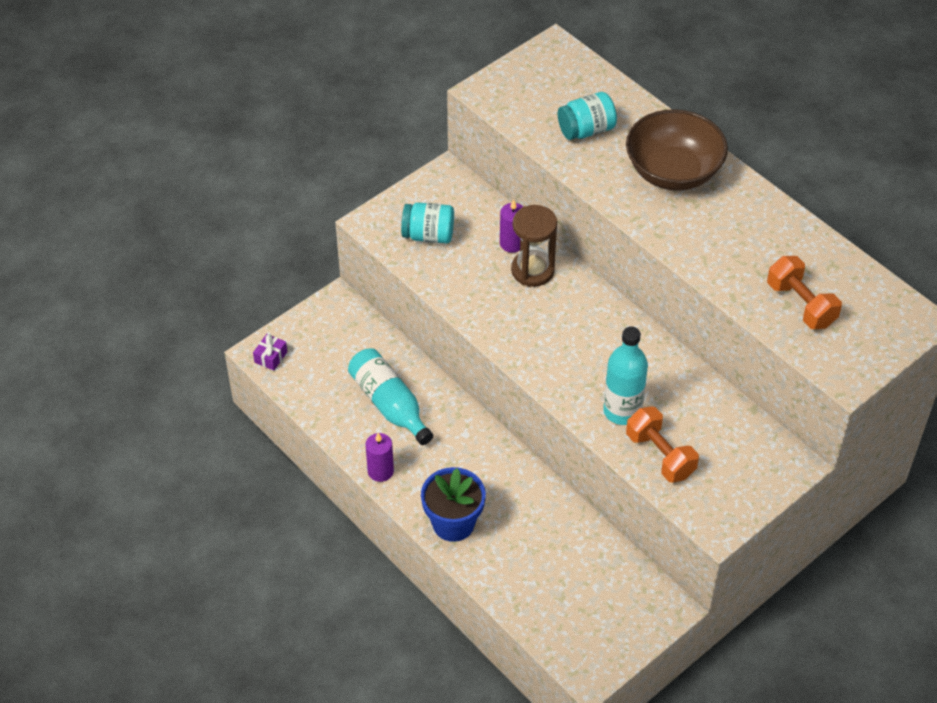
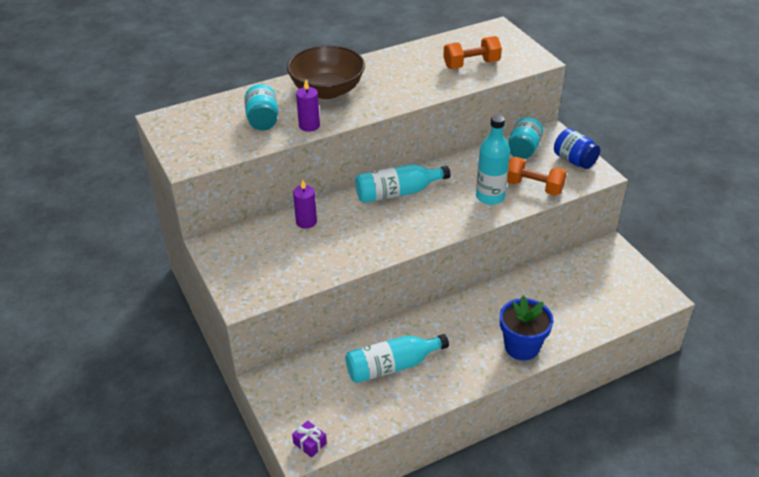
camera: 75 degrees left, 10 degrees down
(380, 471) = (460, 384): purple candle -> purple candle (309, 125)
(428, 235) = (274, 267): turquoise jar -> turquoise jar (523, 150)
(532, 270) = (339, 216): brown hourglass -> none
(596, 316) = (398, 193): none -> turquoise bottle
(660, 455) = (533, 187): orange dumbbell -> orange dumbbell turned 45 degrees clockwise
(738, 496) = (574, 160): none -> blue jar

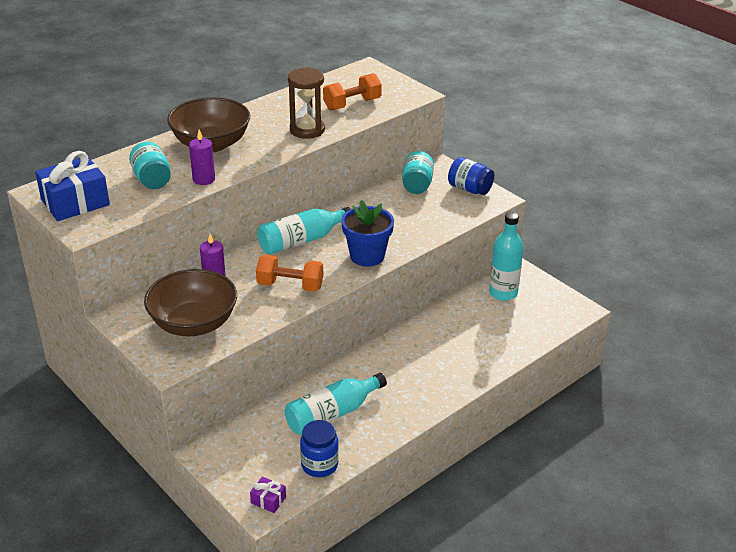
camera: 15 degrees left, 5 degrees down
(188, 134) = (75, 202): none -> blue gift
(275, 262) = (194, 323): none -> brown bowl
(366, 416) = (319, 465): none -> blue jar
(420, 86) = (307, 130): none -> brown hourglass
(490, 197) = (397, 232): turquoise bottle -> turquoise bottle (503, 293)
(521, 347) = (457, 375): blue flower pot -> blue flower pot (367, 256)
(533, 187) = (437, 218): orange dumbbell -> orange dumbbell (290, 286)

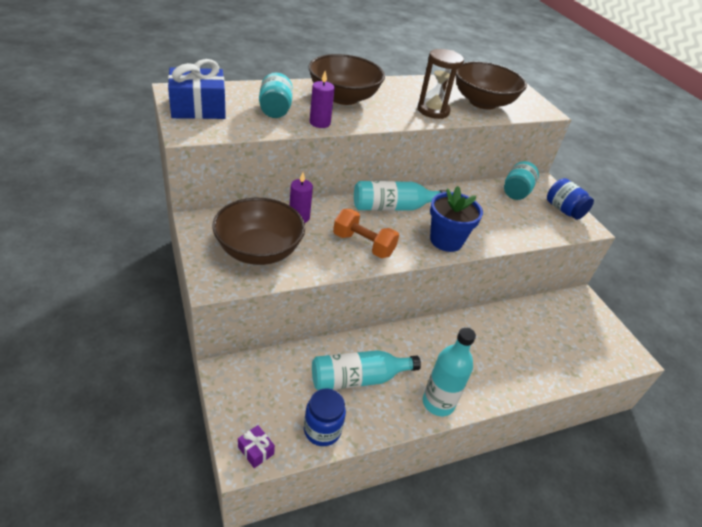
camera: 15 degrees right, 5 degrees up
(352, 104) = (482, 102): orange dumbbell -> brown bowl
(503, 293) = (562, 314): turquoise bottle -> turquoise bottle (438, 403)

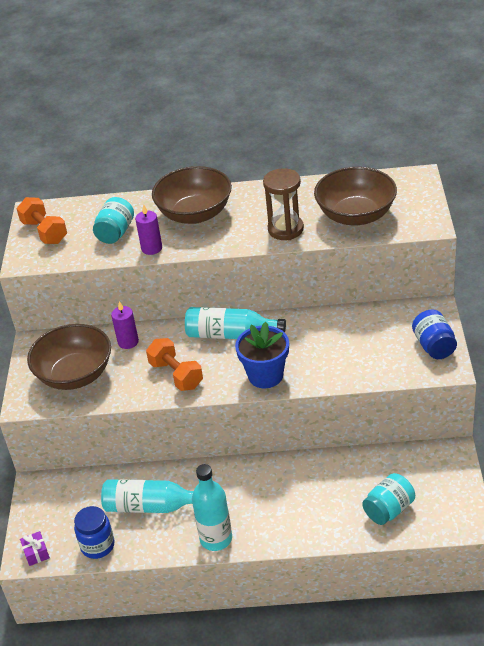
camera: 30 degrees right, 0 degrees up
(198, 108) = (44, 232): blue gift -> orange dumbbell
(516, 192) = (389, 320): turquoise jar -> turquoise jar (389, 510)

